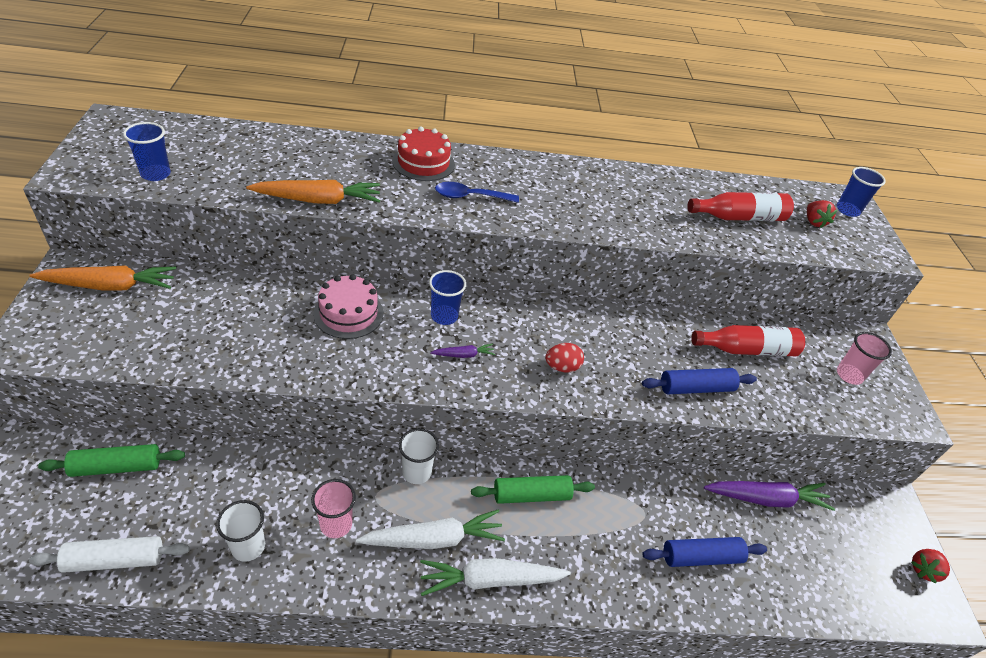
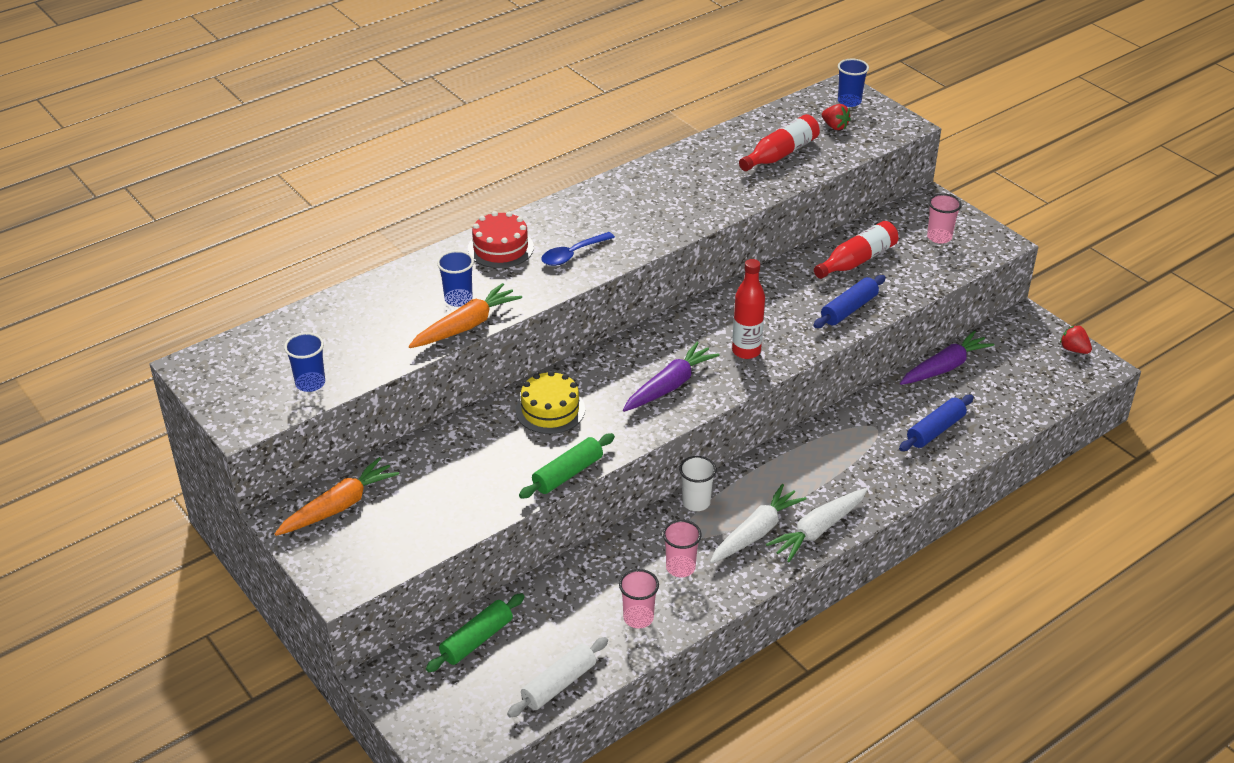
camera: 30 degrees left, 5 degrees down
(248, 546) = (638, 618): white cup -> pink cup
(348, 313) = (550, 410): pink cake -> yellow cake
(444, 316) = (622, 368): blue cup -> blue cup (458, 299)
(464, 355) = (670, 386): purple carrot -> purple carrot, size x2.06
(531, 495) = (790, 465): green rolling pin -> green rolling pin (568, 474)
(562, 367) = (746, 351): red egg -> red bottle
(923, 569) = (1074, 349): red strawberry -> red strawberry turned 120 degrees clockwise

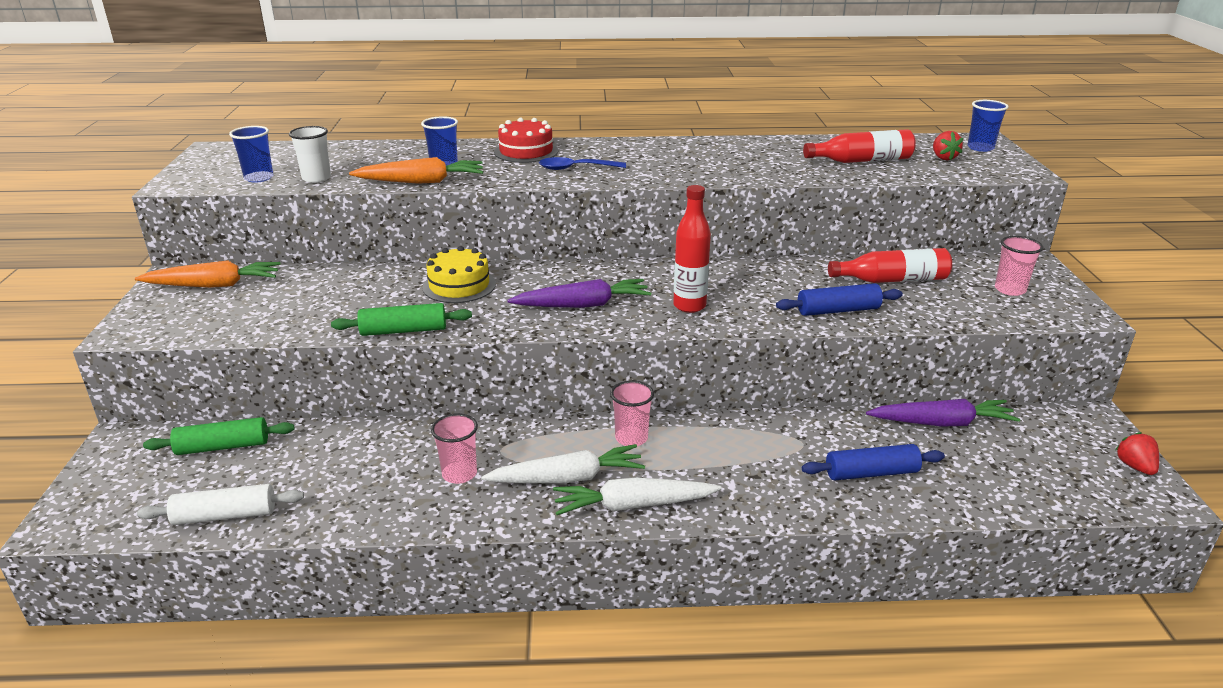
camera: 35 degrees right, 10 degrees down
(638, 618) = (366, 496): pink cup -> pink cup (631, 438)
(696, 502) = (544, 429): white cup -> white cup (316, 178)

